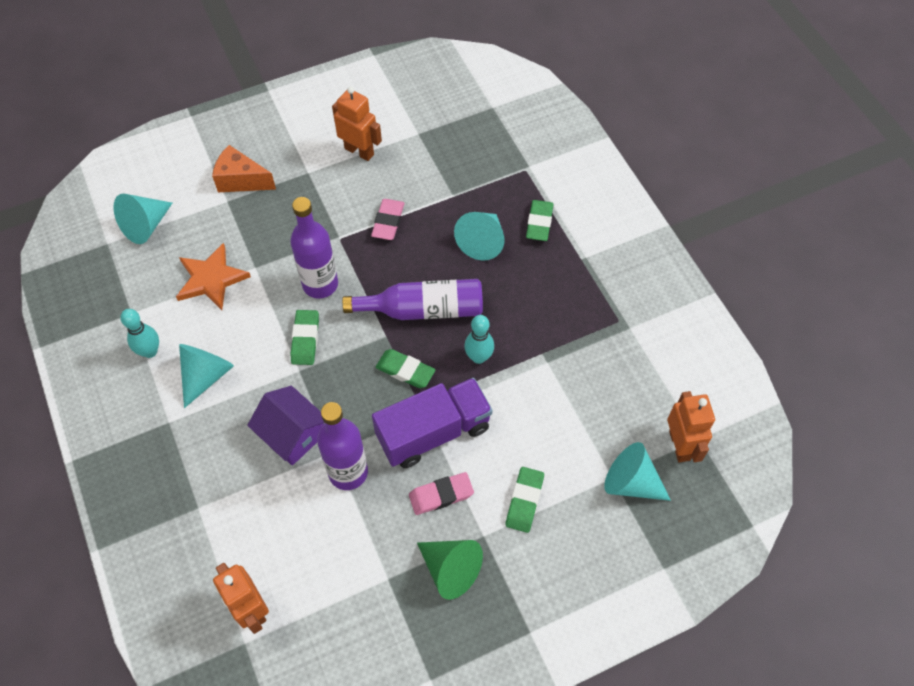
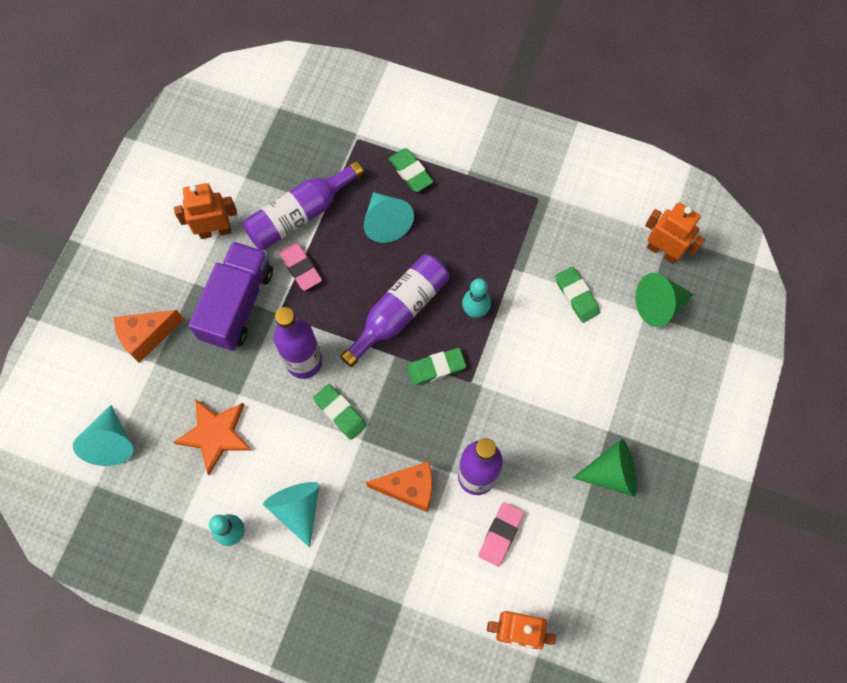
camera: 45 degrees left, 10 degrees up
(293, 434) = (409, 488): purple house -> orange cheese
(428, 187) = (300, 214): none -> purple bottle
(433, 432) = (502, 393): purple truck -> purple truck (237, 305)
(441, 495) = (553, 431): pink eraser -> pink eraser (500, 534)
(524, 501) = (608, 382): green eraser -> green eraser (576, 296)
(631, 482) = (659, 305): turquoise cone -> green cone

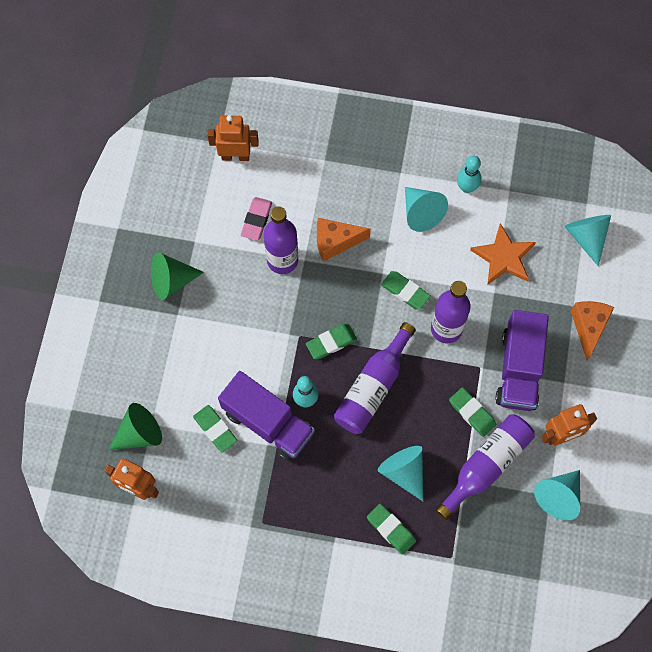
camera: 170 degrees right, 0 degrees up
(147, 336) = (588, 327): orange cheese -> orange cheese turned 45 degrees counterclockwise
(236, 175) = (558, 496): none -> turquoise cone
(300, 268) = (472, 413): pink eraser -> green eraser
(519, 293) = (268, 423): none -> purple truck

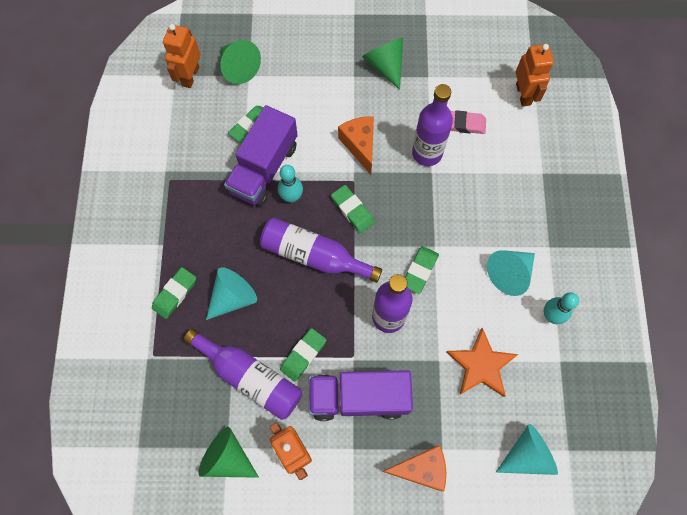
camera: 80 degrees right, 0 degrees up
(335, 242) = (457, 197): orange cheese -> orange cheese (360, 145)
(558, 496) = (227, 457): turquoise cone -> green cone

